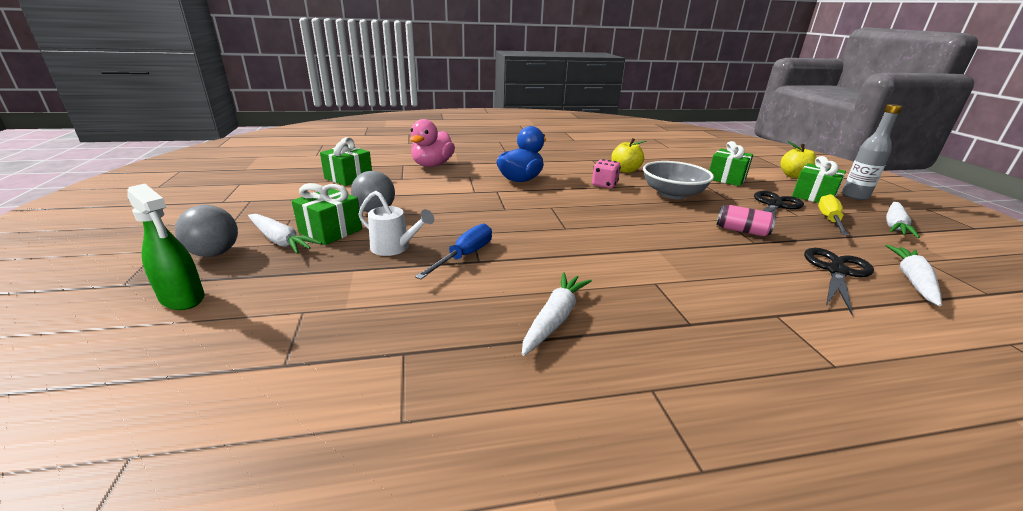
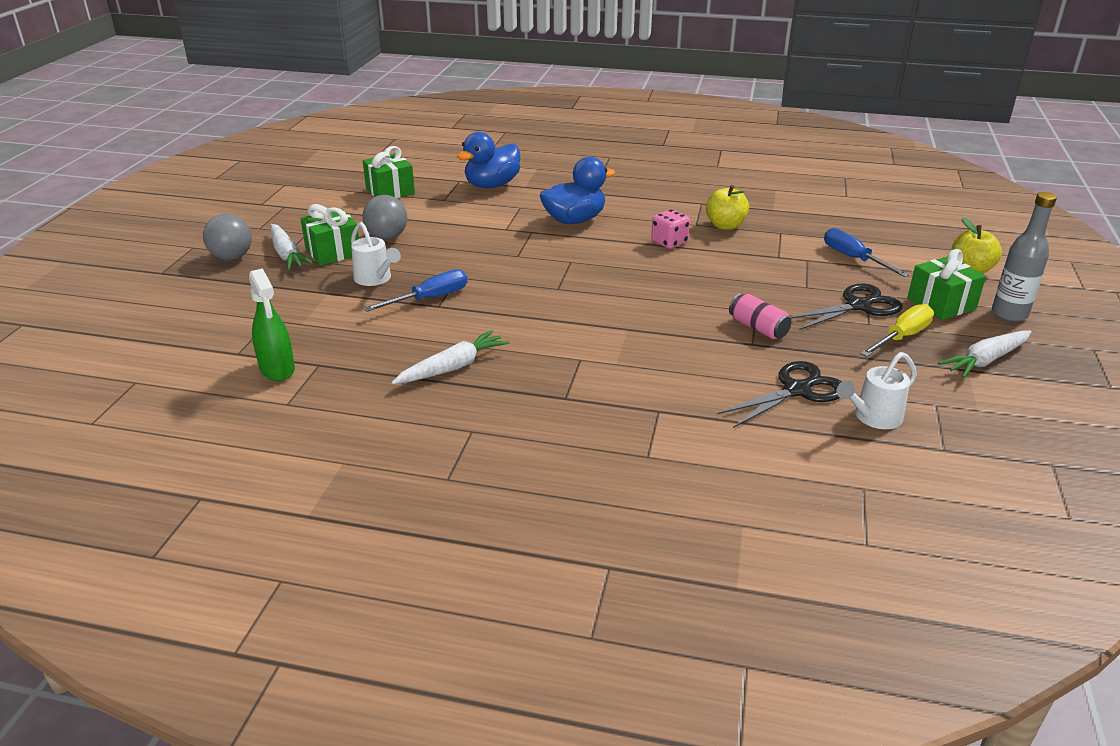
camera: 25 degrees right, 5 degrees up
(182, 298) = (195, 292): green spray bottle -> green spray bottle (277, 369)
(432, 165) = (492, 185): pink duck -> blue duck
(672, 194) = (741, 268): grey bowl -> none
(726, 178) = (853, 258): green gift -> blue screwdriver
(912, 280) = (872, 418): white carrot -> white watering can

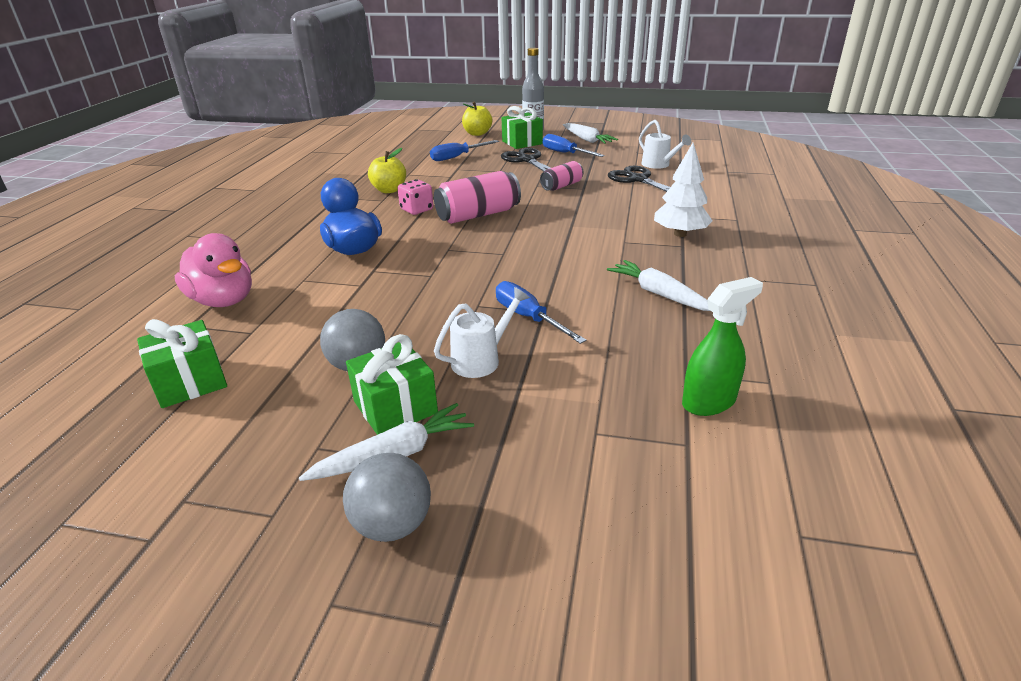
camera: 90 degrees left, 0 degrees up
(492, 185) = (223, 300): blue duck -> pink duck
(598, 400) = (680, 234): none -> white tree
(656, 275) = (478, 215): none -> pink can
(902, 337) = (565, 153): yellow screwdriver -> blue screwdriver

